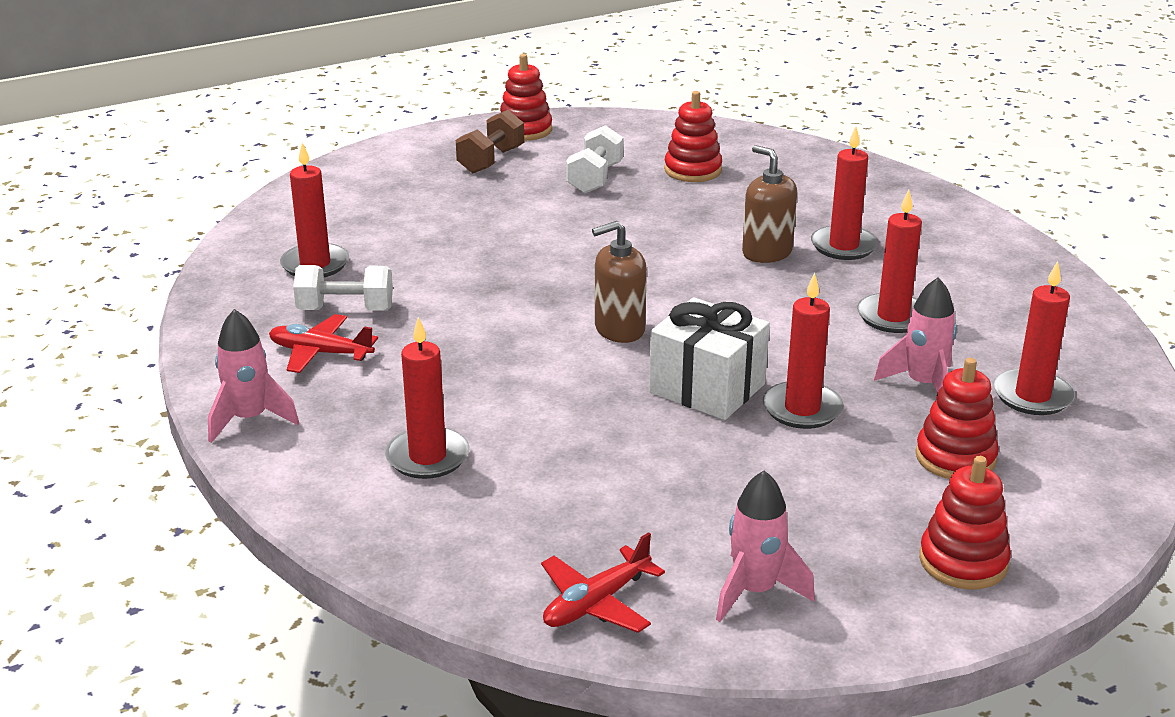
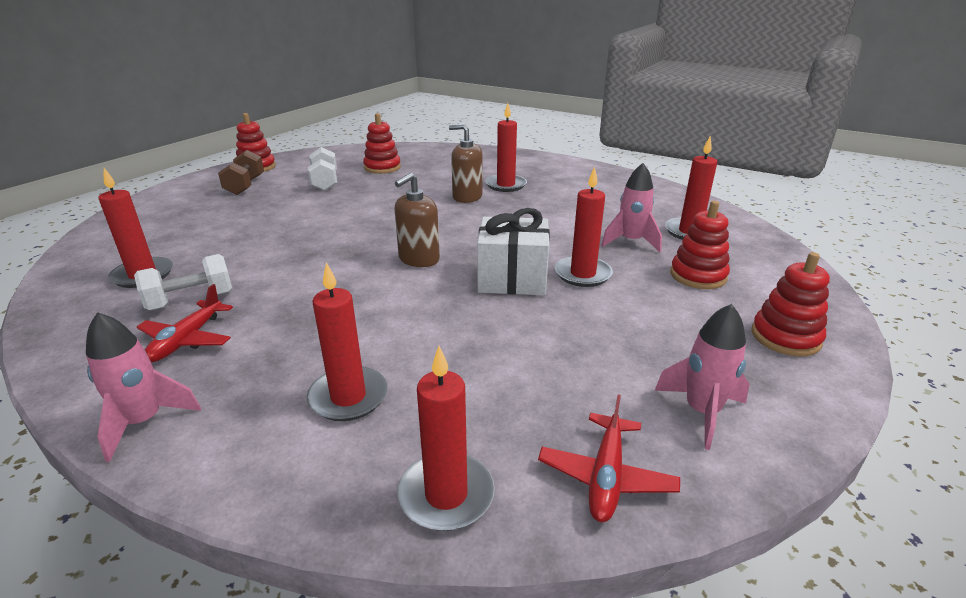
camera: 30 degrees left, 0 degrees up
(320, 353) = (187, 340): red plane -> red plane turned 60 degrees counterclockwise
(893, 317) = (572, 212): red candle -> red candle (446, 495)

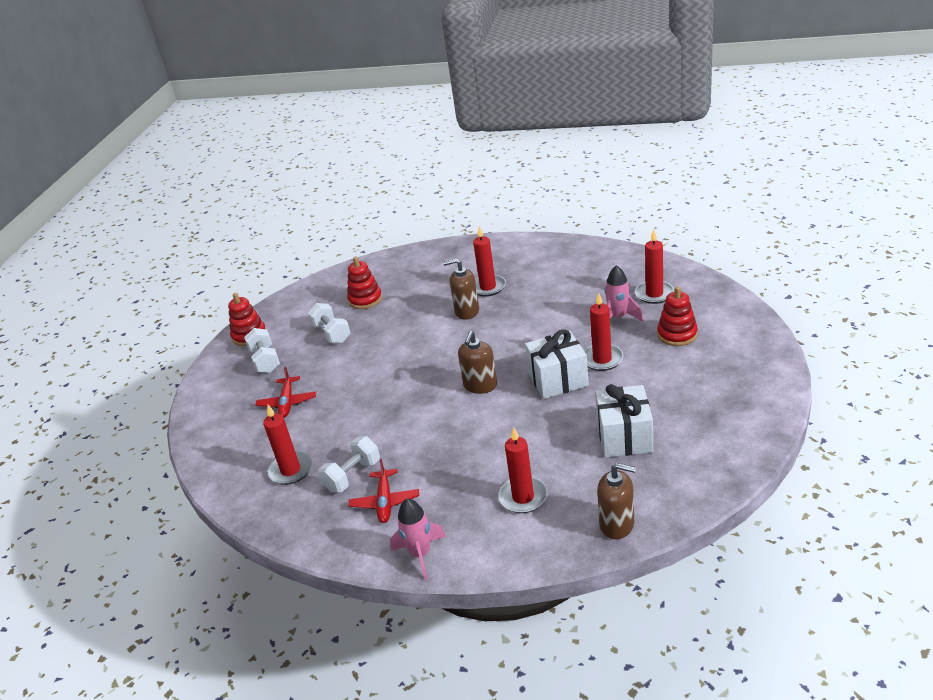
camera: 15 degrees left, 5 degrees up
(245, 186) = (265, 361): brown dumbbell -> white dumbbell
(446, 495) = (617, 524): red candle -> brown soap dispenser
(550, 368) = (624, 437): none -> white gift
(606, 476) = (688, 486): red plane -> red plane (287, 402)
(701, 412) = (719, 433): pink rocket -> none
(785, 337) = (746, 366): red stacking toy -> none

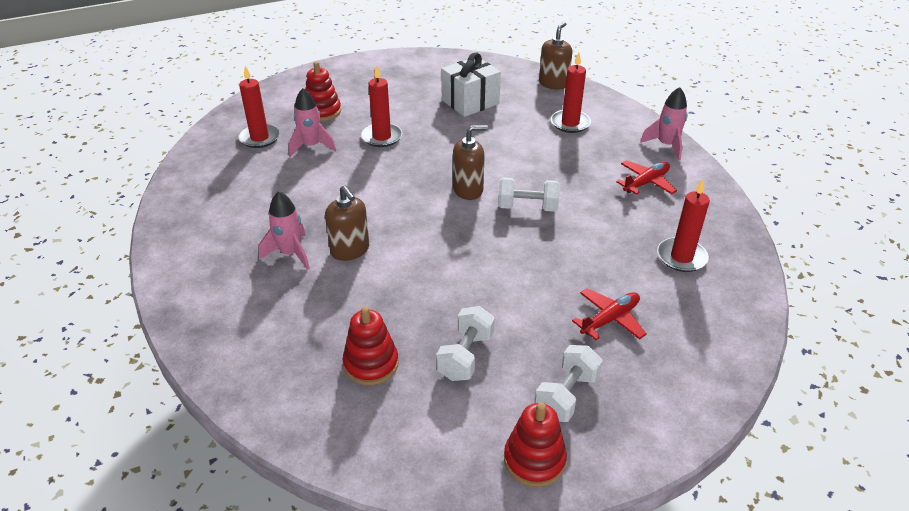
camera: 130 degrees left, 5 degrees up
(352, 475) = (643, 214): white dumbbell -> white dumbbell (527, 207)
(488, 287) = (290, 253): red candle -> pink rocket
(558, 380) = (427, 150): white gift -> none
(617, 524) = (553, 83): brown soap dispenser -> brown soap dispenser turned 45 degrees clockwise

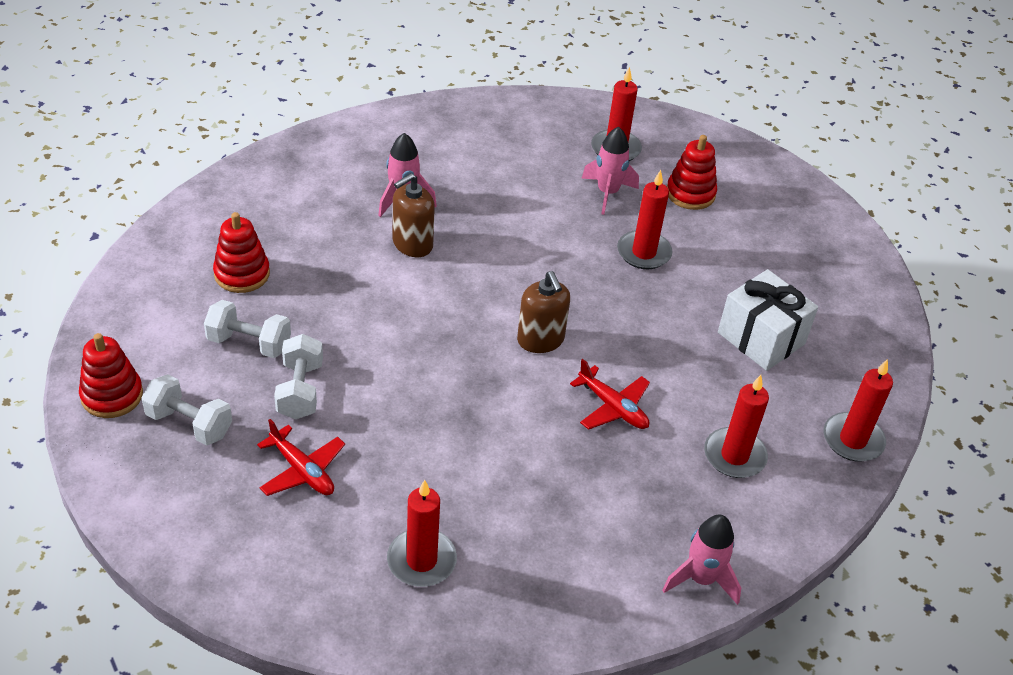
camera: 80 degrees right, 5 degrees up
(527, 207) = (511, 399): white dumbbell -> white dumbbell (300, 390)
(553, 83) = (853, 440): brown soap dispenser -> red candle
(646, 183) = (591, 539): red plane -> red plane (613, 407)

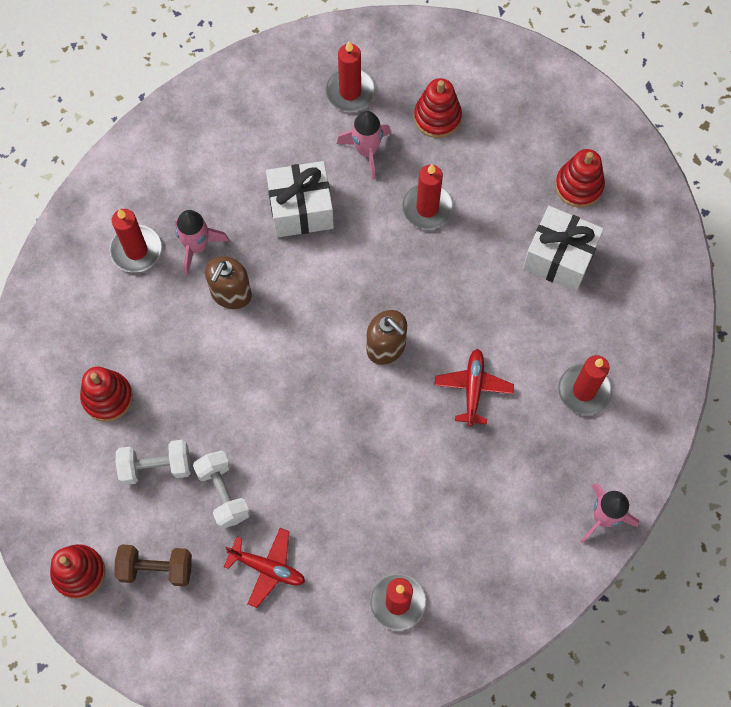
camera: 20 degrees left, 25 degrees up
(189, 424) = (156, 568): white dumbbell -> brown dumbbell
(519, 210) = (301, 209): none -> white gift
(613, 407) = (473, 388): red plane -> red plane turned 105 degrees counterclockwise
(809, 291) = (579, 186): none -> red stacking toy
(853, 440) = (666, 330): red candle -> red candle (136, 250)

